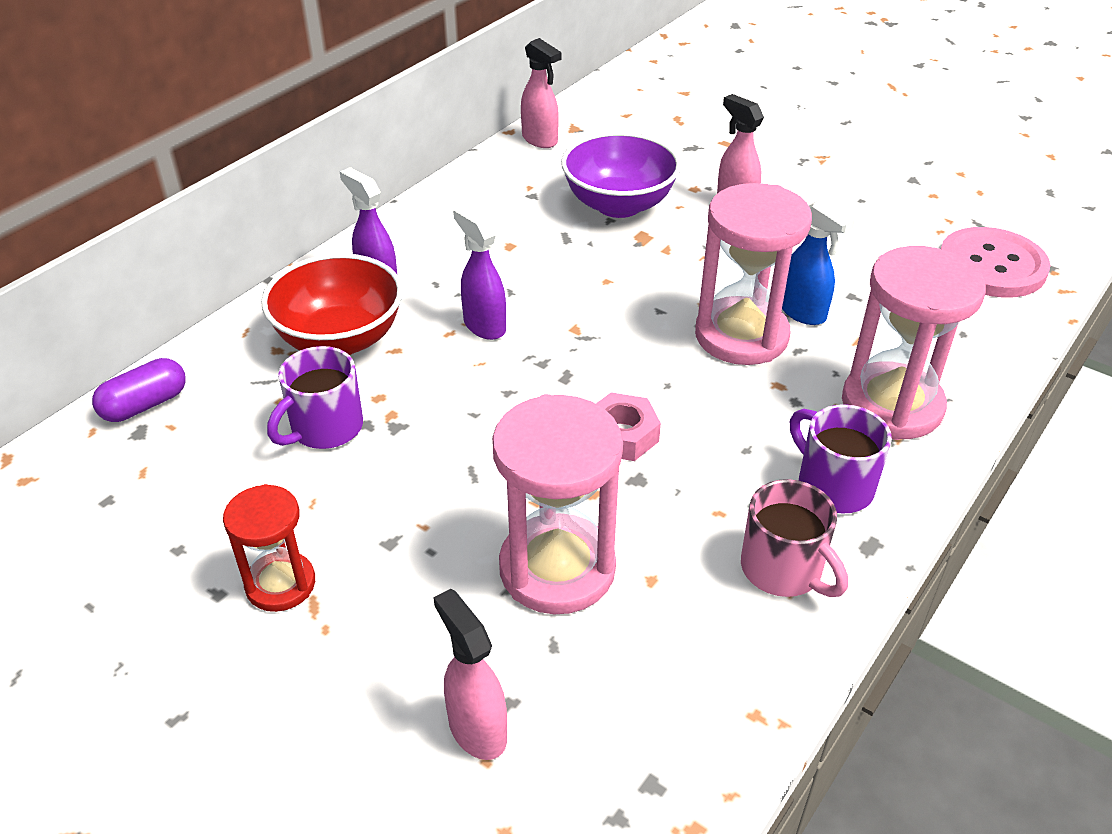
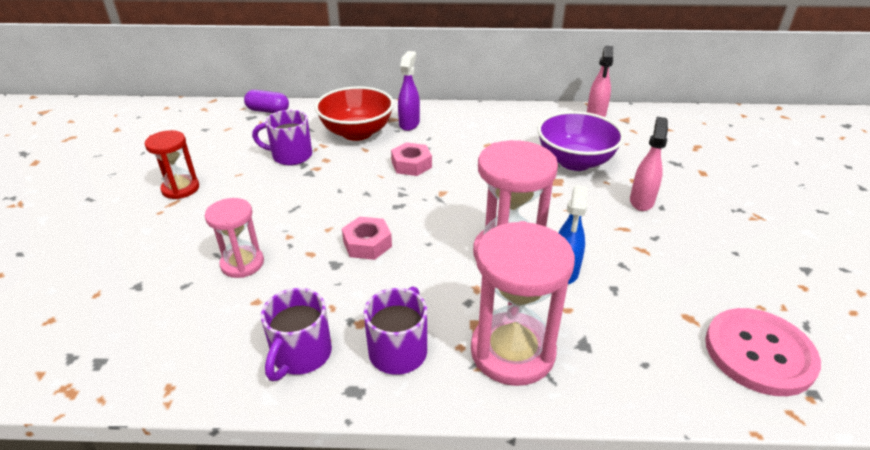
camera: 55 degrees right, 5 degrees down
(477, 729) = (115, 283): pink spray bottle -> none
(484, 326) = (411, 164): purple spray bottle -> pink nut
(557, 568) = (242, 264): pink hourglass -> pink hourglass, size x0.59
(783, 570) = (301, 355): pink mug -> purple mug

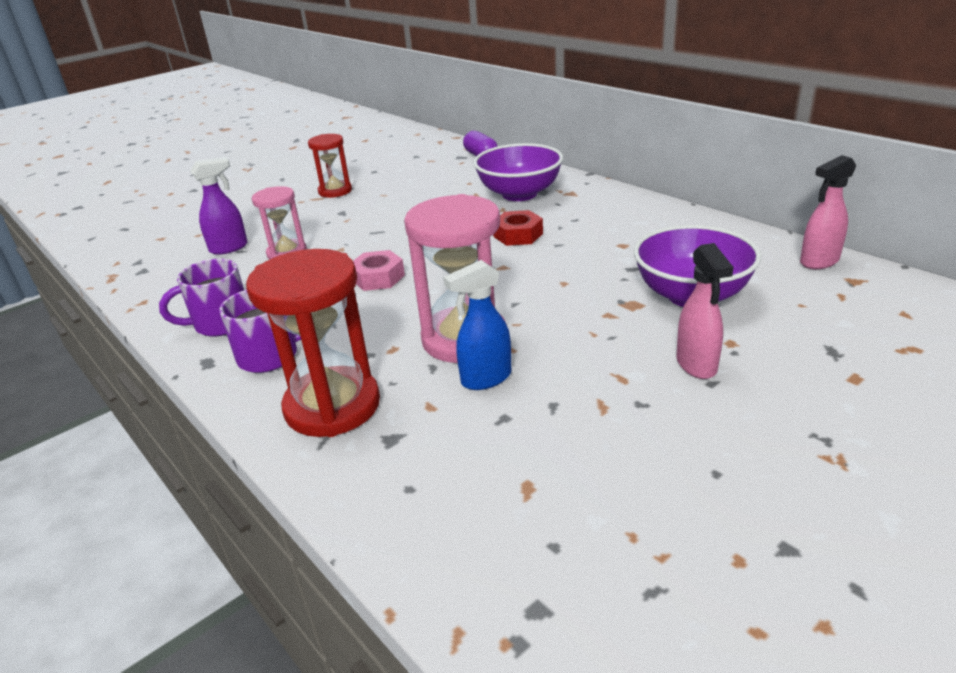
camera: 50 degrees right, 5 degrees down
(290, 156) = (438, 194): purple mug -> none
(357, 133) = (519, 194): red bowl -> purple bowl
(409, 124) = (578, 202): purple spray bottle -> purple spray bottle (229, 248)
(411, 164) = (518, 235): pink nut -> red nut
(512, 352) = (332, 406): pink hourglass -> red hourglass
(641, 201) = (696, 365): pink spray bottle -> pink spray bottle turned 105 degrees clockwise
(759, 353) = (536, 566): pink button -> none

